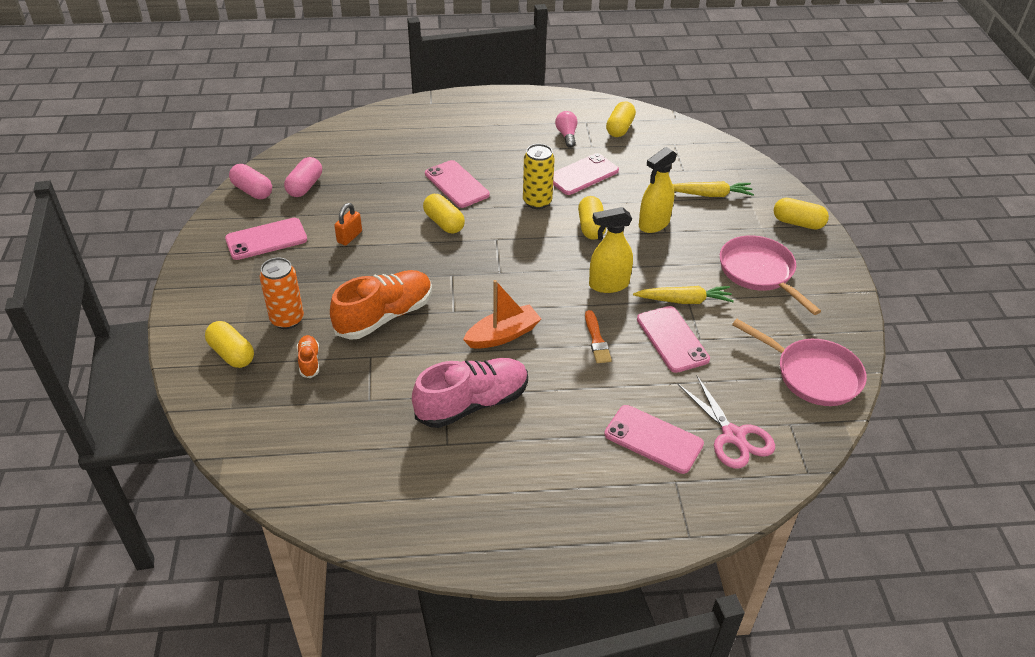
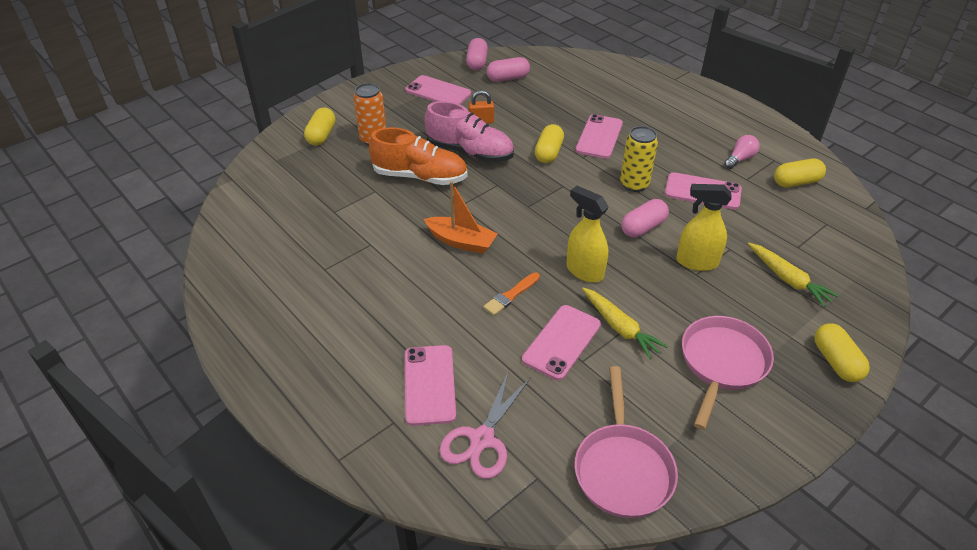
camera: 55 degrees right, 0 degrees up
(309, 361) = (344, 168): orange shoe -> none
(472, 404) = (374, 262): pink shoe -> pink shoe (470, 152)
(591, 227) = (643, 227): yellow capsule -> pink capsule

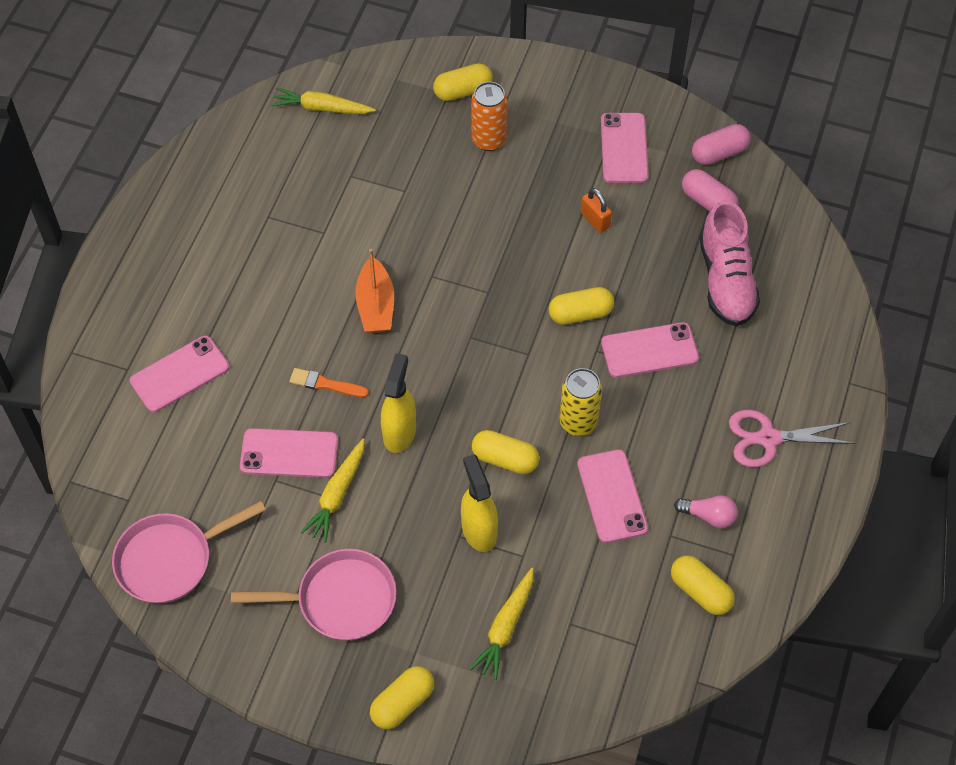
camera: 60 degrees right, 15 degrees up
(258, 203) = (322, 108): none -> yellow carrot
(420, 177) = (454, 216): orange shoe -> none
(470, 152) = (528, 238): pink shoe -> pink shoe (726, 280)
(481, 439) = (144, 442): pink scissors -> pink scissors (768, 438)
(643, 227) = (505, 459): pink capsule -> yellow capsule

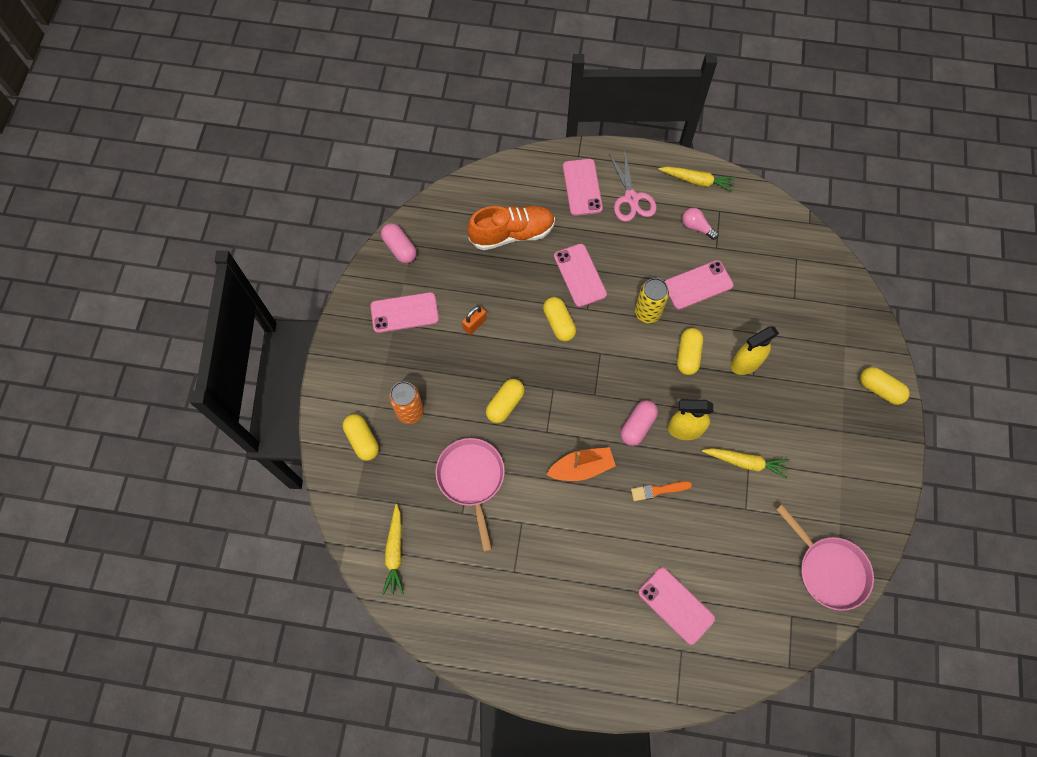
camera: 100 degrees left, 10 degrees up
(289, 453) = (722, 504): pink phone -> pink phone (582, 187)
(325, 384) = (658, 490): orange brush -> orange brush turned 75 degrees clockwise
(340, 600) = (822, 443): pink pan -> pink pan (471, 479)
(505, 627) = (809, 335): yellow carrot -> yellow carrot (696, 181)
(700, 591) = (750, 227): yellow capsule -> yellow capsule (505, 404)
(708, 202) = (445, 251): pink capsule -> pink capsule (637, 426)
(708, 516) = (696, 227): pink light bulb -> pink light bulb turned 60 degrees counterclockwise
(726, 280) = (512, 234): pink shoe -> orange shoe

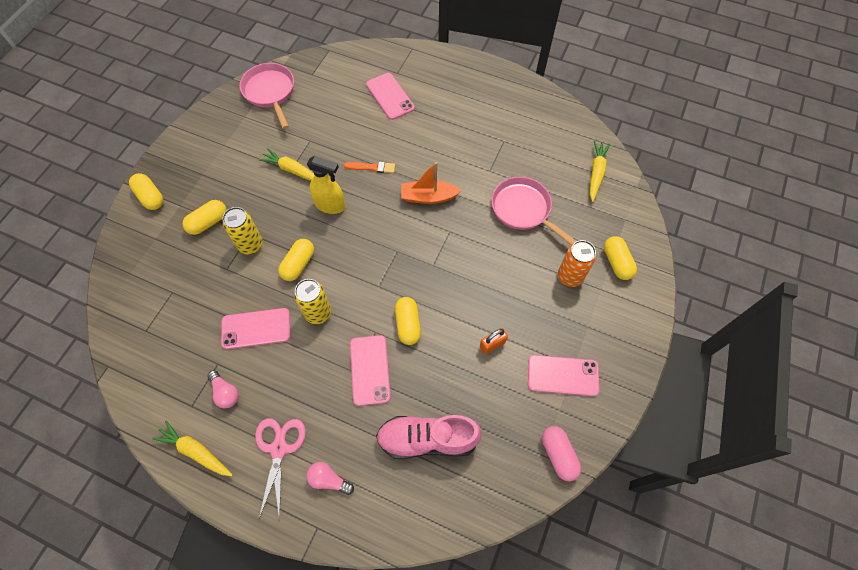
camera: 165 degrees left, 5 degrees down
(471, 479) = (524, 210): pink pan -> pink pan turned 135 degrees clockwise
(505, 404) = (480, 262): yellow capsule -> yellow capsule (208, 222)
(512, 234) = (427, 439): orange shoe -> pink shoe
(582, 187) = (329, 480): pink phone -> pink light bulb
(637, 426) = (369, 217): pink capsule -> none
(745, 363) = (250, 245): yellow spray bottle -> yellow can

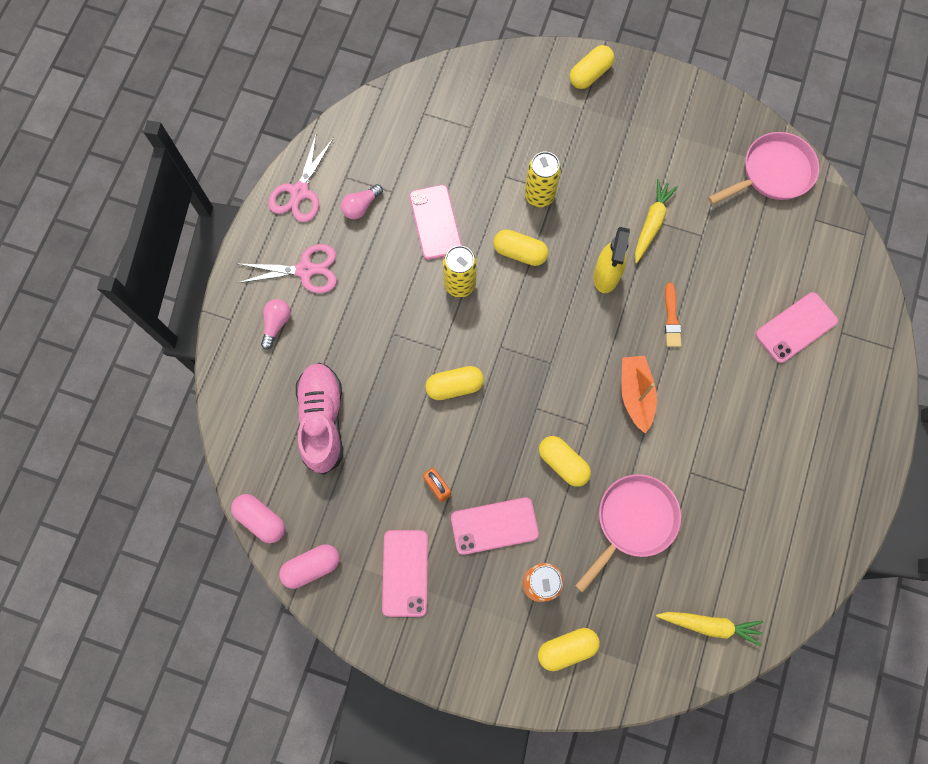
camera: 85 degrees right, 10 degrees up
(196, 451) = (299, 192): yellow carrot -> pink scissors
(208, 222) = (564, 143): yellow capsule -> yellow capsule (563, 463)
(370, 370) = (396, 350): pink phone -> pink phone (494, 526)
(516, 501) = (261, 519): none -> pink capsule

